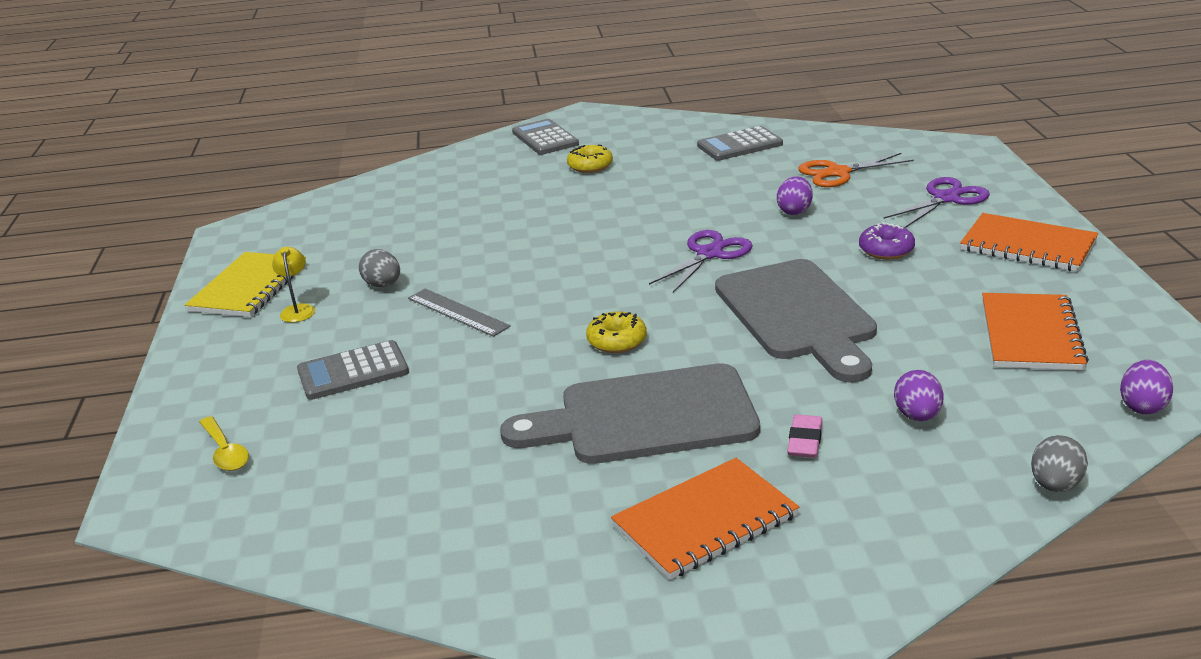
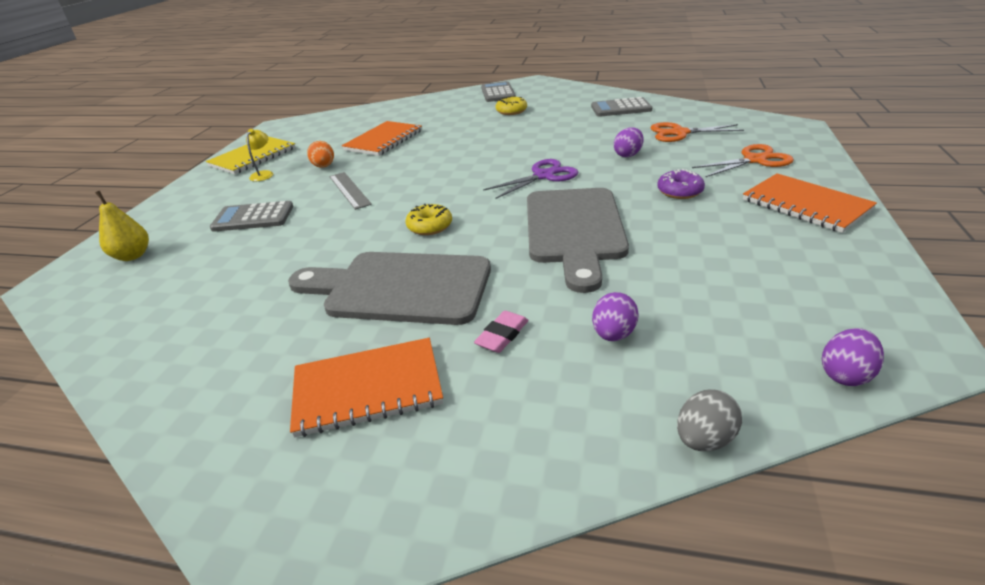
camera: 20 degrees right, 5 degrees up
(225, 452) = (133, 256): yellow spoon -> yellow pear
(383, 285) = (324, 166): grey egg -> orange egg
(946, 198) = (754, 160): purple scissors -> orange scissors
(1030, 335) = (765, 281): orange notebook -> orange notebook (383, 140)

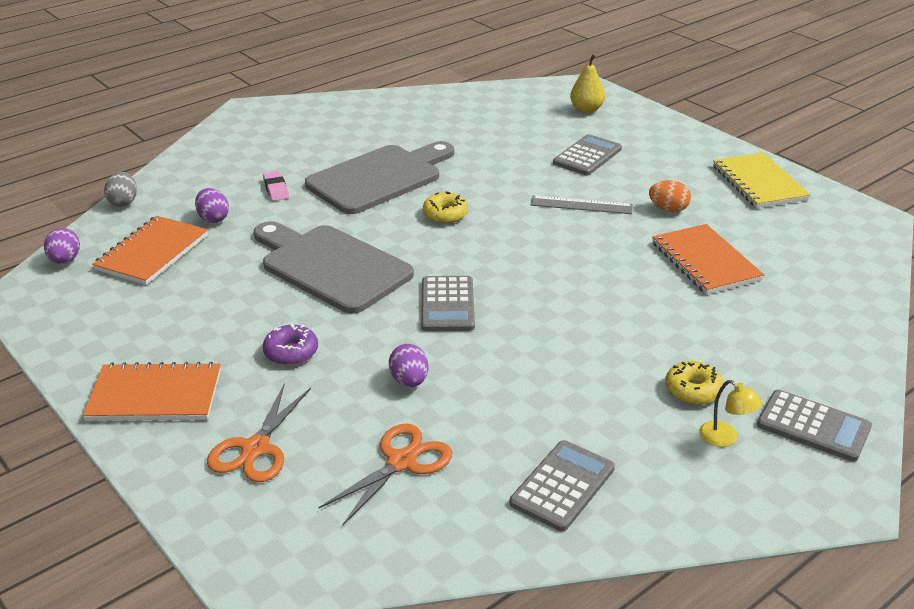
camera: 125 degrees right, 0 degrees up
(264, 174) = (693, 178): yellow lamp -> yellow lamp (725, 438)
(367, 388) = (306, 144): orange notebook -> orange notebook (152, 253)
(543, 176) = (447, 305): purple scissors -> grey calculator

